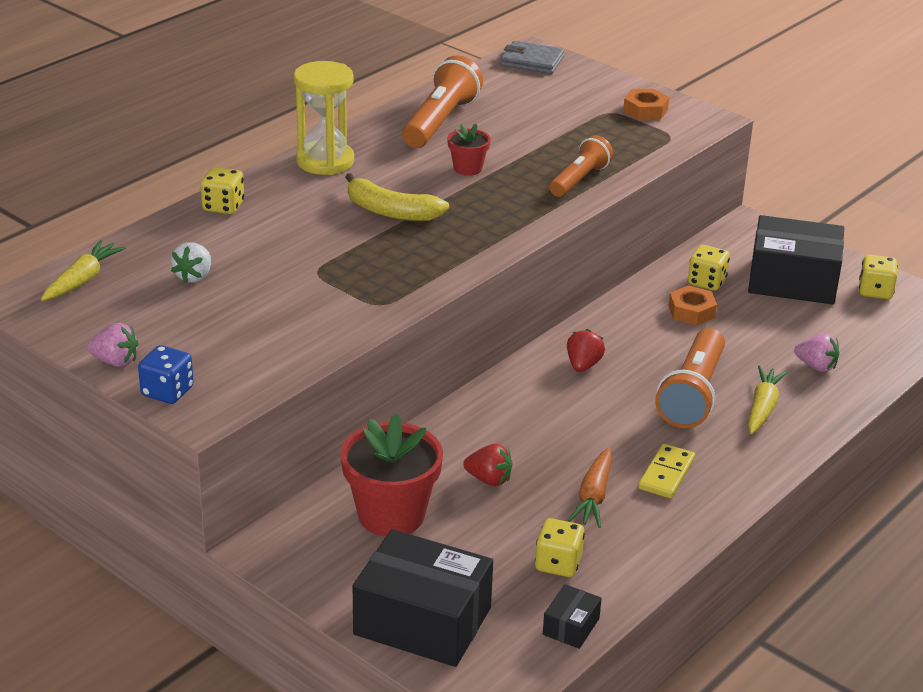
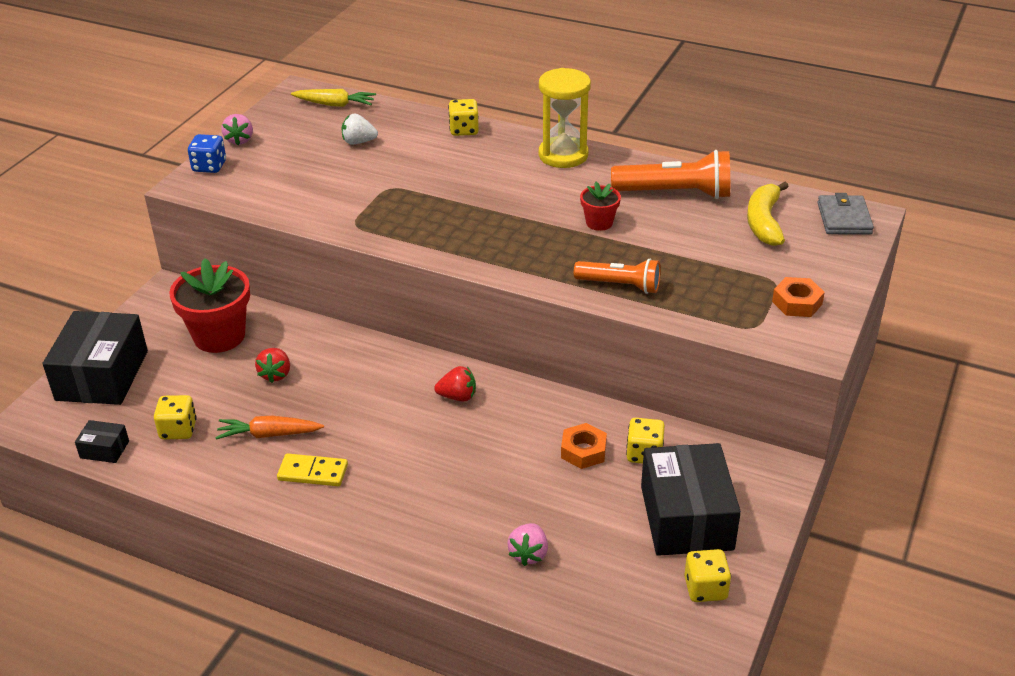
camera: 75 degrees right, 5 degrees up
(391, 211) = (500, 201): yellow banana -> yellow banana (764, 222)
(692, 394) = (441, 472): orange flashlight -> none
(762, 408) = (438, 522): yellow carrot -> none

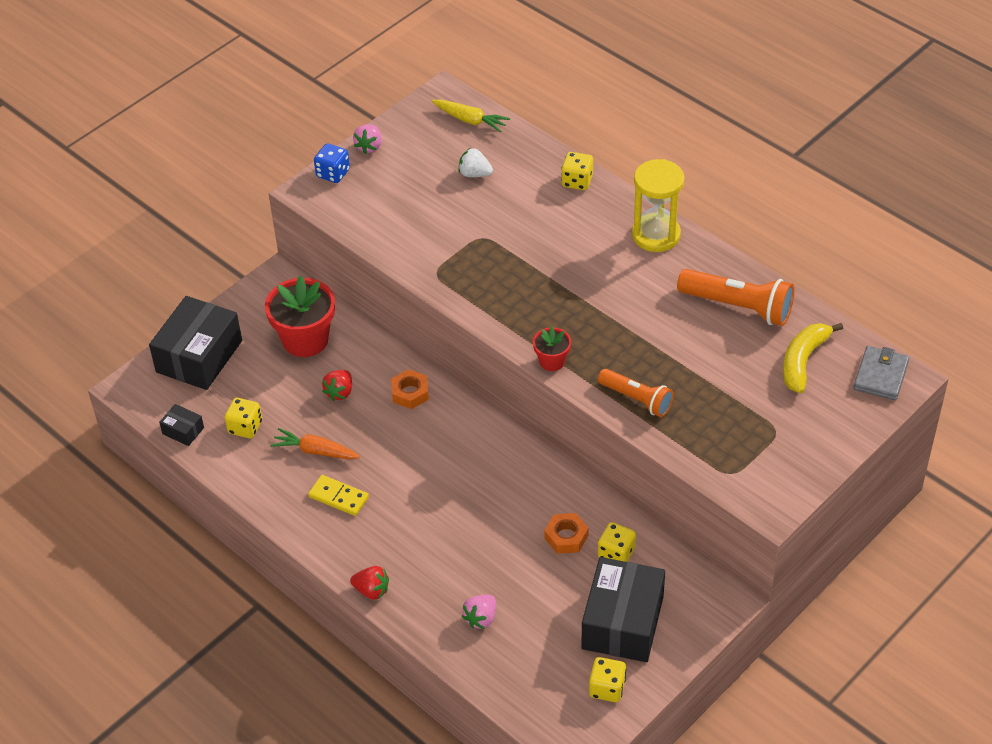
camera: 20 degrees right, 10 degrees up
(457, 397) = (483, 455): red strawberry -> red strawberry (371, 590)
(599, 223) = (651, 324): red flower pot -> red flower pot (552, 361)
(797, 303) = (783, 458): orange nut -> orange nut (410, 393)

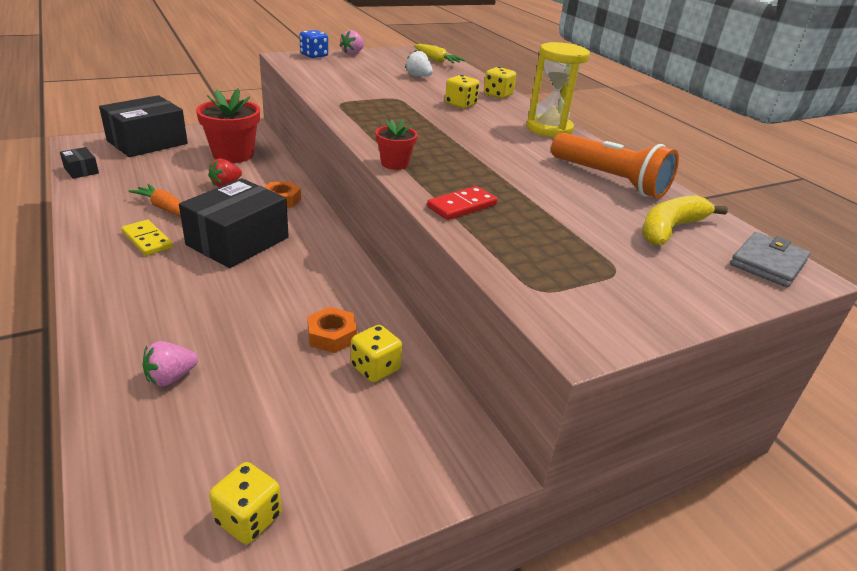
camera: 15 degrees right, 15 degrees down
(245, 427) = (129, 181): yellow dice -> yellow dice (460, 104)
(371, 590) = (90, 314): red strawberry -> none
(622, 622) = (331, 442): black box -> black box (238, 241)
(636, 399) = (462, 206): orange flashlight -> red domino

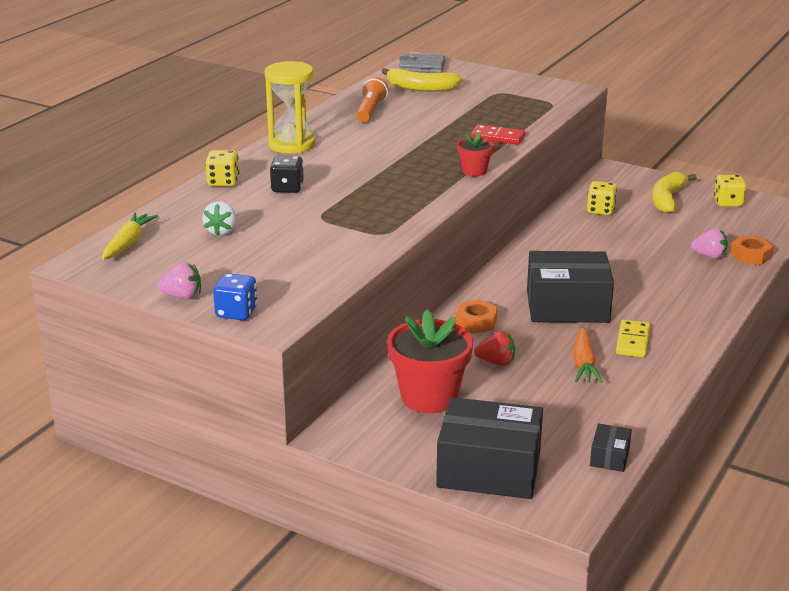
camera: 120 degrees left, 5 degrees down
(331, 335) = (598, 230): orange nut -> orange nut (750, 255)
(335, 452) = (667, 199): none -> yellow banana
(460, 104) = (287, 188): yellow dice -> black dice
(609, 180) = (370, 111): orange flashlight -> orange flashlight, size x0.65

